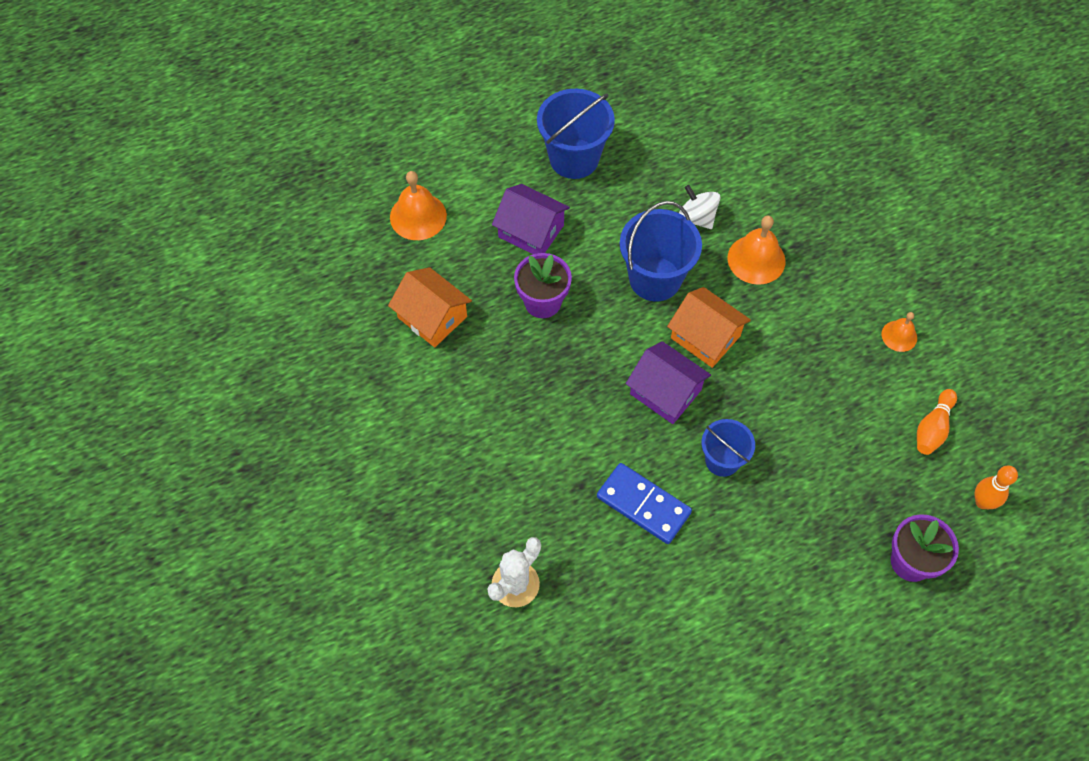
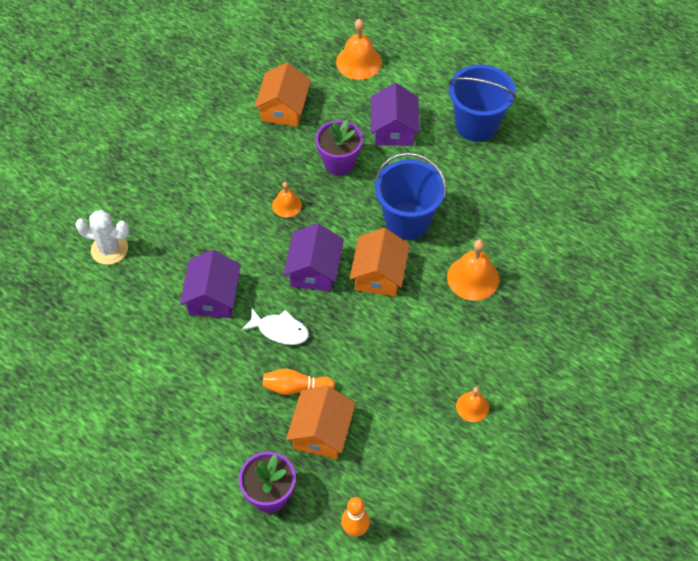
camera: 60 degrees right, 5 degrees down
(566, 377) = (287, 205): none -> orange bell
(643, 505) = (213, 297): blue domino -> purple house
(697, 218) = (482, 223): white spinning top -> none
(722, 460) = (280, 330): blue bucket -> white fish
(862, 480) = (321, 432): none -> orange house
(932, 428) = (401, 465): orange bowling pin -> orange bowling pin (296, 387)

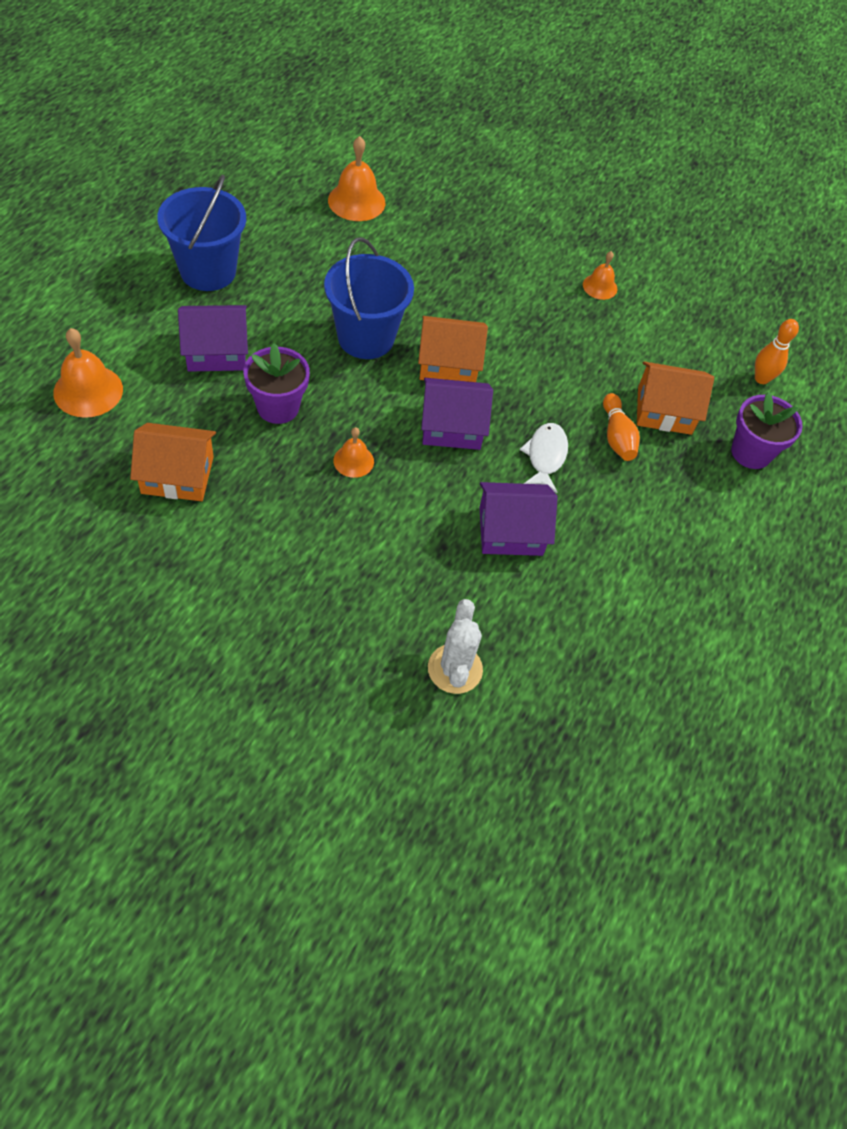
camera: 105 degrees left, 0 degrees up
(473, 278) = (439, 281): orange bell -> orange bell (356, 201)

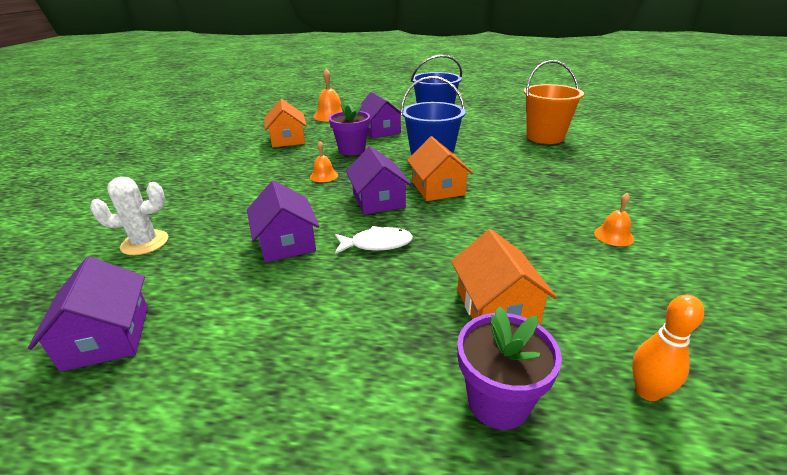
camera: 80 degrees right, 25 degrees down
(356, 201) = (545, 137): orange bell -> orange bucket
(616, 436) = (431, 279): orange bowling pin -> none
(618, 687) = (107, 337): none -> purple house

